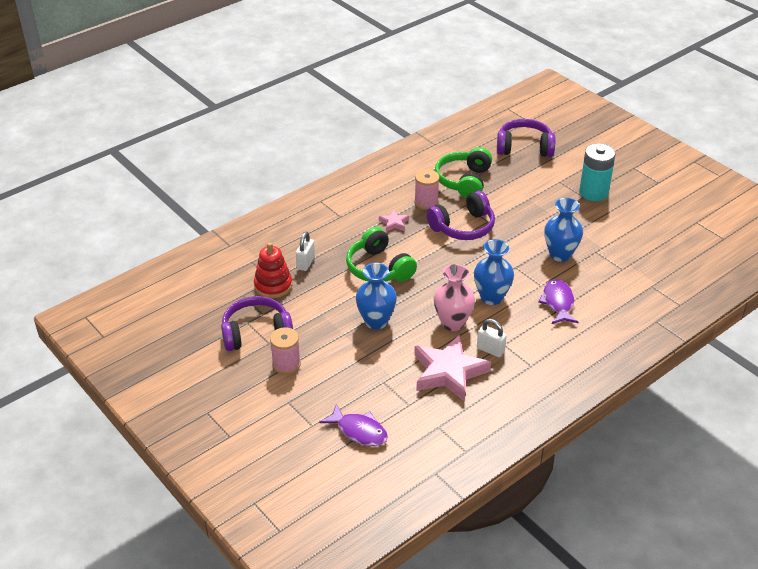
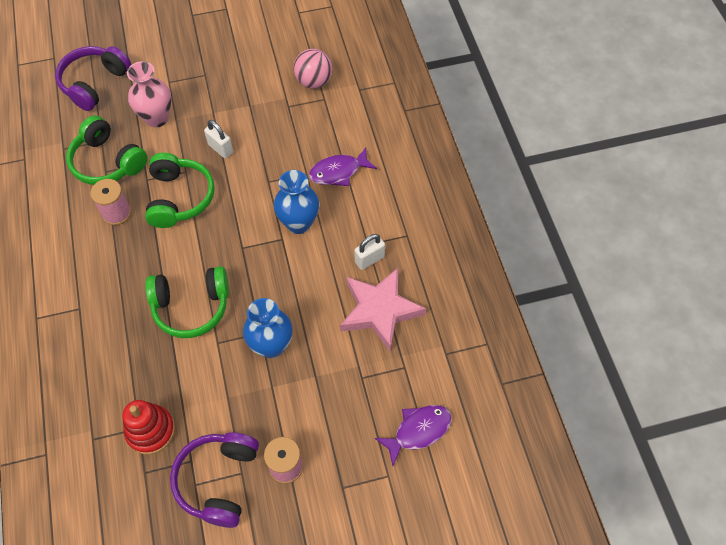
camera: 65 degrees left, 20 degrees up
(305, 263) = (134, 379): white padlock -> white padlock (220, 149)
(394, 223) = (129, 259): pink star -> none
(453, 323) = (314, 275): pink vase -> pink vase (157, 118)
(463, 227) = (179, 198): purple headphones -> green headphones
(558, 303) = (338, 172): purple fish -> purple fish turned 45 degrees counterclockwise
(560, 254) = (274, 136): blue vase -> none
(593, 192) = (205, 64): turquoise battery -> none
(634, 256) = (314, 81): none -> pink ball

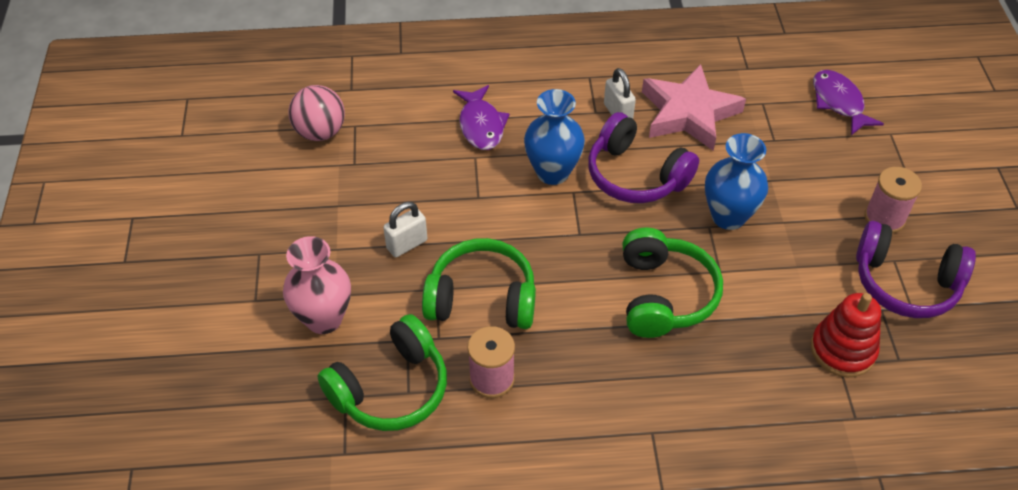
camera: 80 degrees left, 10 degrees down
(94, 83) = (218, 404): purple headphones -> purple headphones (636, 175)

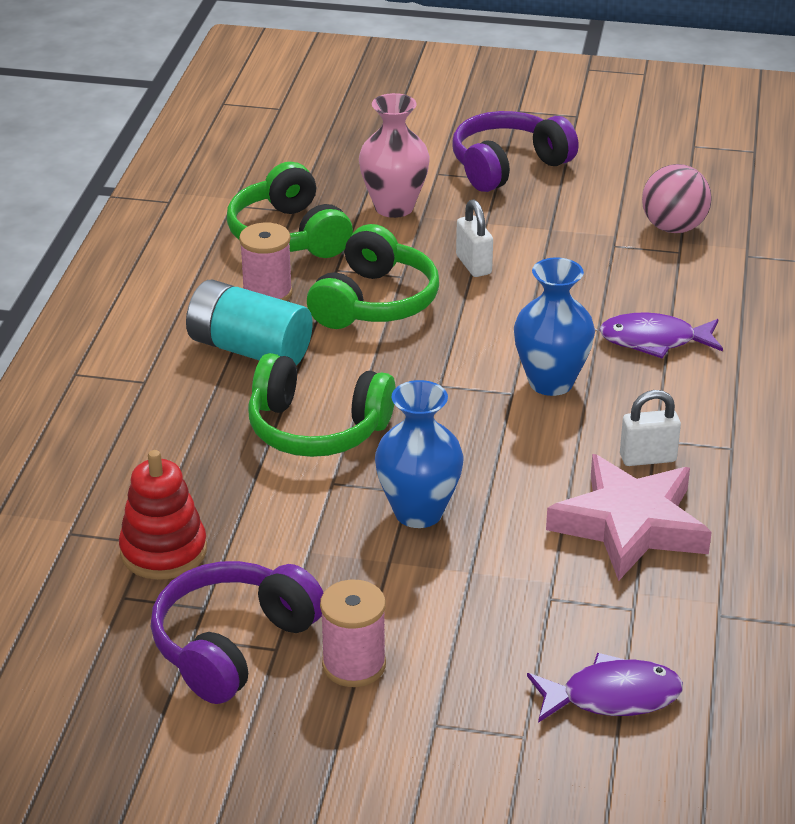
camera: 105 degrees right, 15 degrees down
(579, 368) = (249, 349): none -> turquoise battery
(636, 175) = (522, 449): purple headphones -> purple headphones (508, 166)

